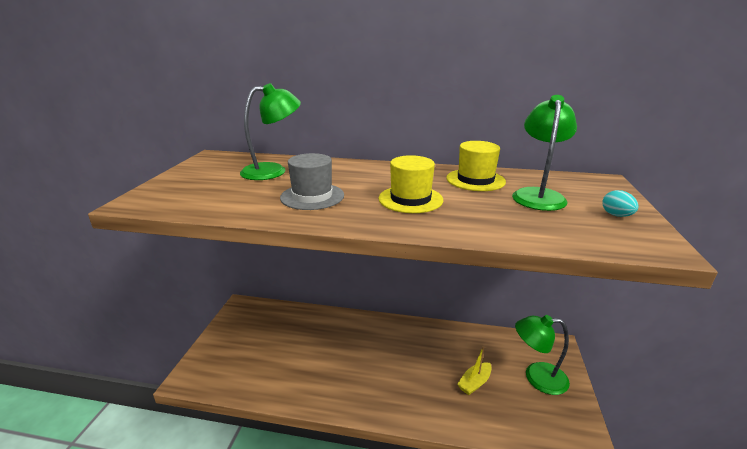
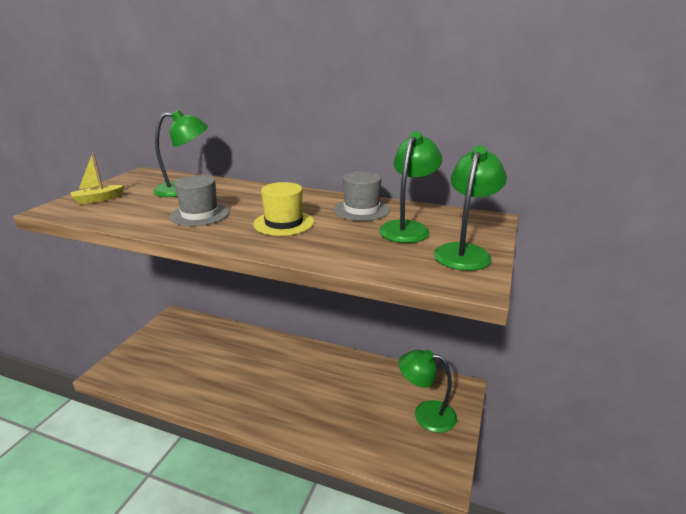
camera: 10 degrees right, 0 degrees up
(474, 383) = (360, 411): yellow boat -> yellow boat (98, 199)
(475, 180) = (361, 210): yellow hat -> grey hat
(616, 215) = (465, 252): turquoise egg -> green lamp

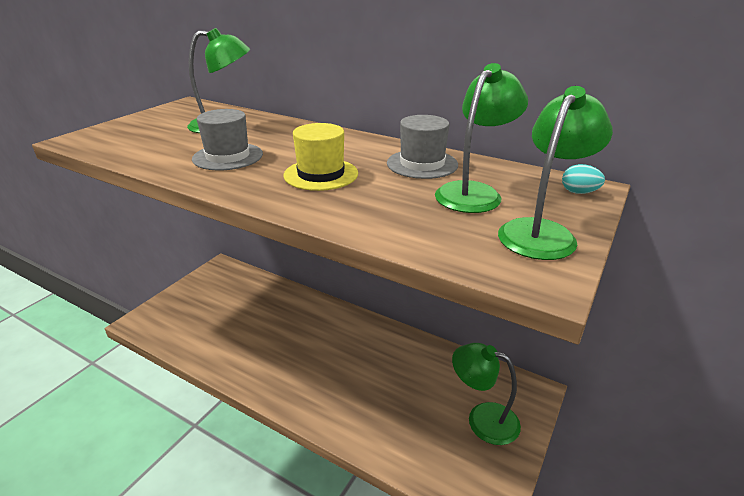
camera: 10 degrees right, 5 degrees up
(98, 199) = (126, 131): yellow boat -> none
(483, 222) = (579, 192): none -> turquoise egg

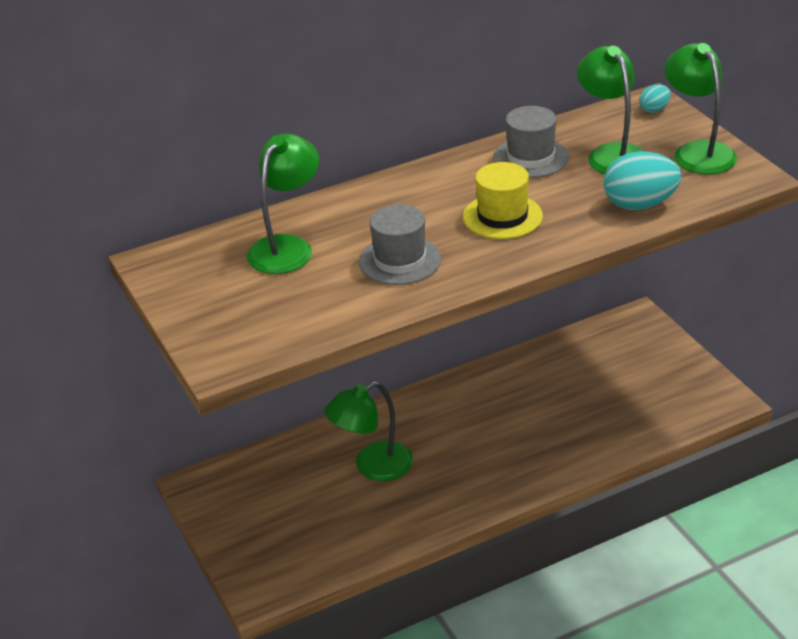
camera: 55 degrees left, 5 degrees up
(403, 226) = (640, 205): none -> turquoise egg
(482, 419) = (644, 365): green lamp -> green lamp (372, 467)

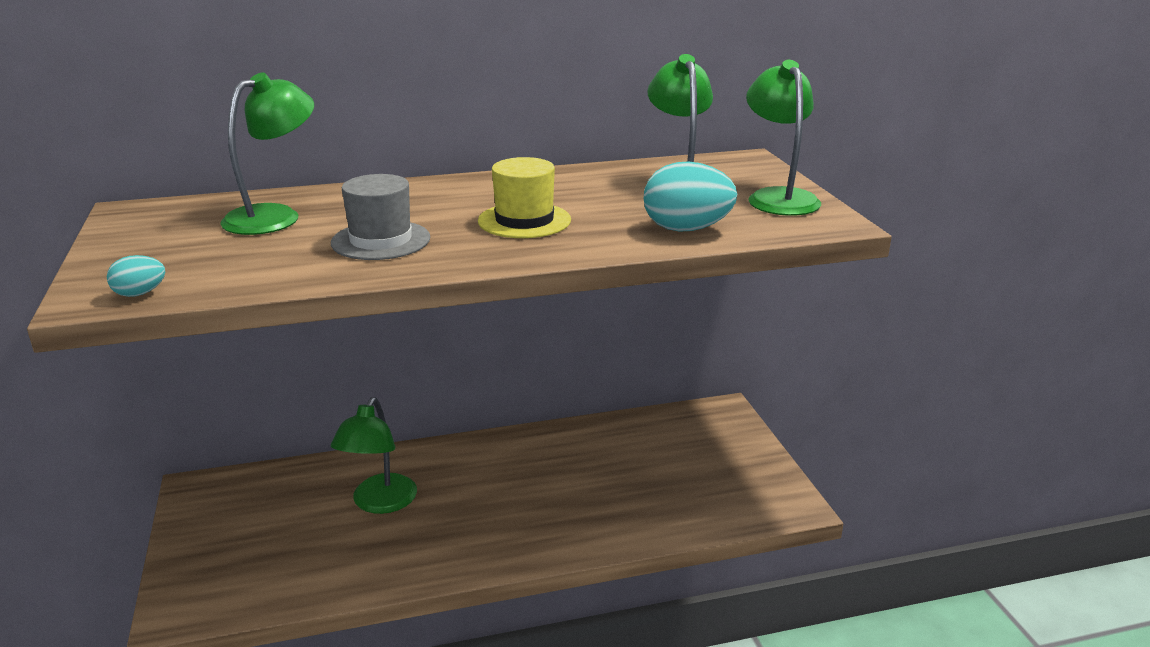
camera: 10 degrees right, 10 degrees down
(372, 467) = (379, 503): green lamp -> green lamp turned 60 degrees counterclockwise
(530, 157) = (591, 182): grey hat -> none
(654, 110) = (747, 164): turquoise egg -> turquoise egg (140, 294)

